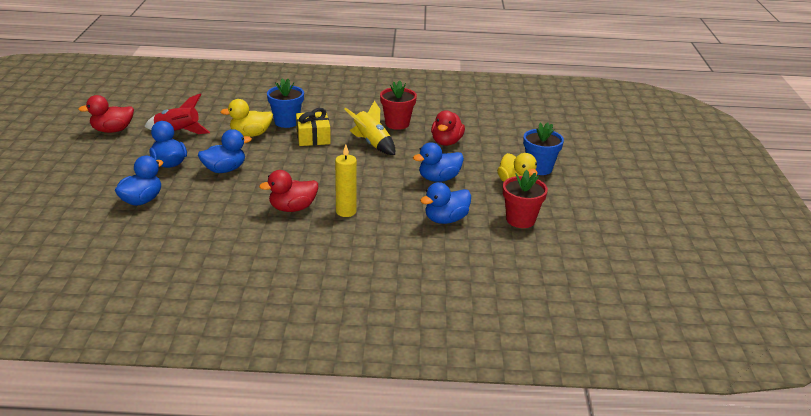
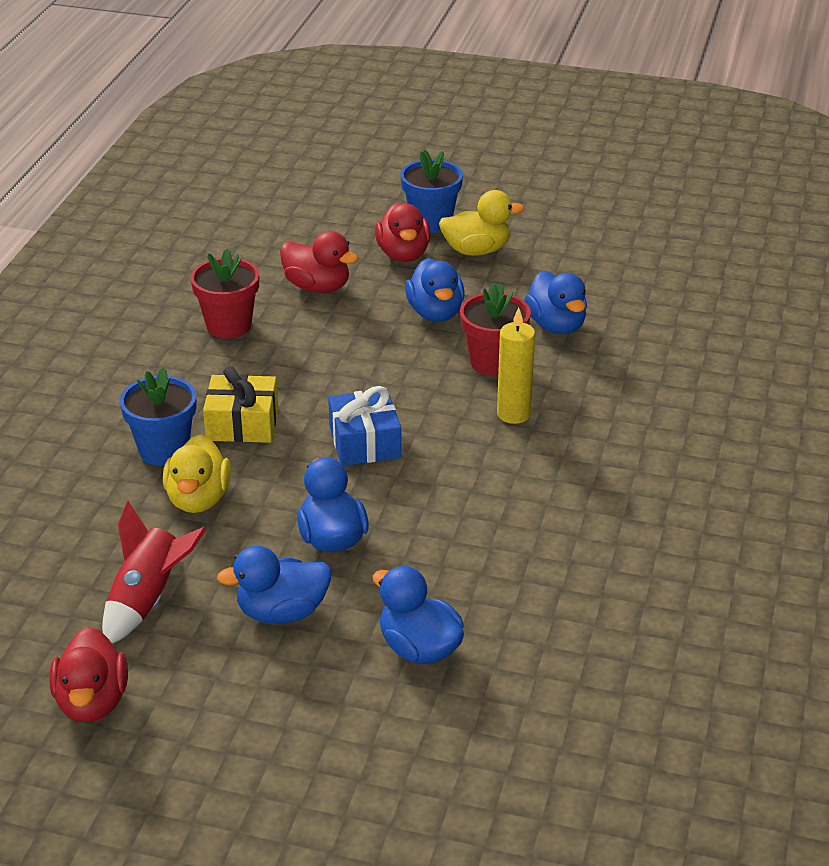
camera: 75 degrees left, 5 degrees up
(292, 208) = (490, 467): red duck -> red duck (403, 254)
(306, 170) = (365, 442): none -> blue gift
(372, 143) = (292, 361): yellow rocket -> none
(520, 220) = (570, 265): red flower pot -> red flower pot (493, 362)

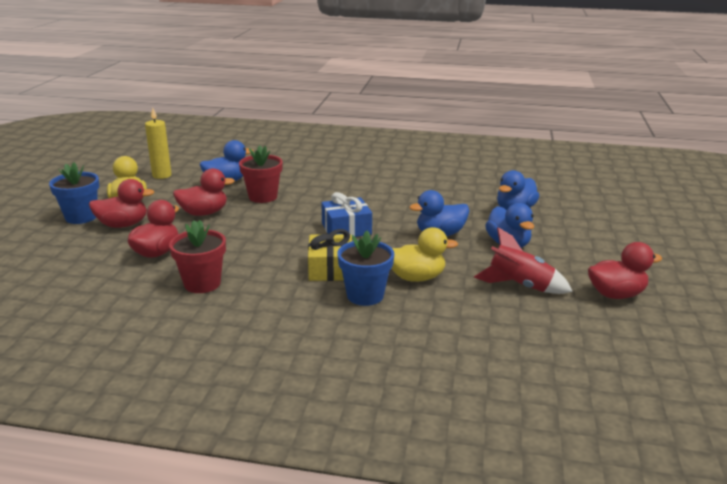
camera: 95 degrees left, 10 degrees down
(435, 313) = (204, 213): blue duck -> red duck
(513, 414) = (315, 191): yellow candle -> yellow candle (162, 175)

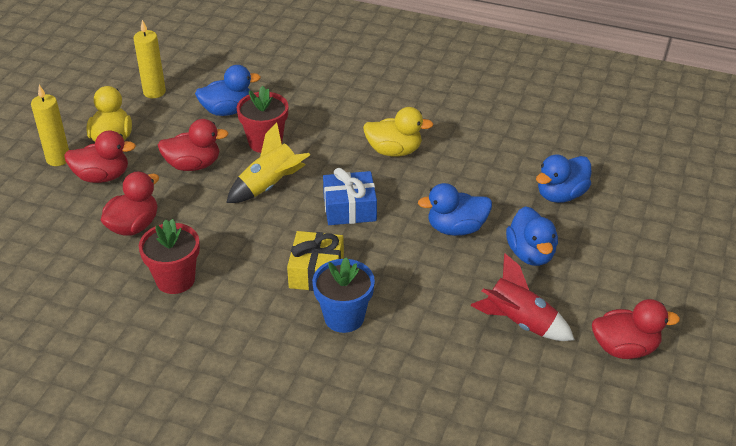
camera: 10 degrees right, 15 degrees up
(81, 217) = (58, 159): blue flower pot -> yellow candle
(273, 221) = (270, 186): none -> yellow rocket
(416, 277) = (408, 296): yellow duck -> yellow duck (394, 151)

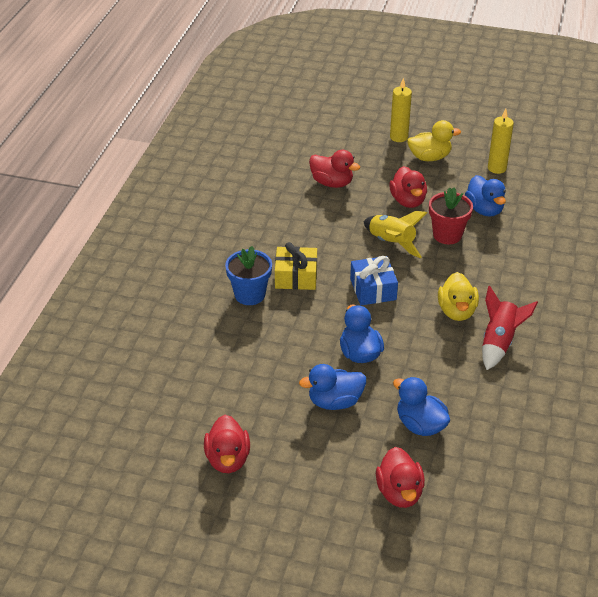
camera: 85 degrees right, 0 degrees up
(102, 176) = (383, 160): red duck -> red duck (399, 492)
(175, 280) = (279, 210): red flower pot -> none
(519, 322) = (252, 393): red rocket -> red rocket (499, 342)

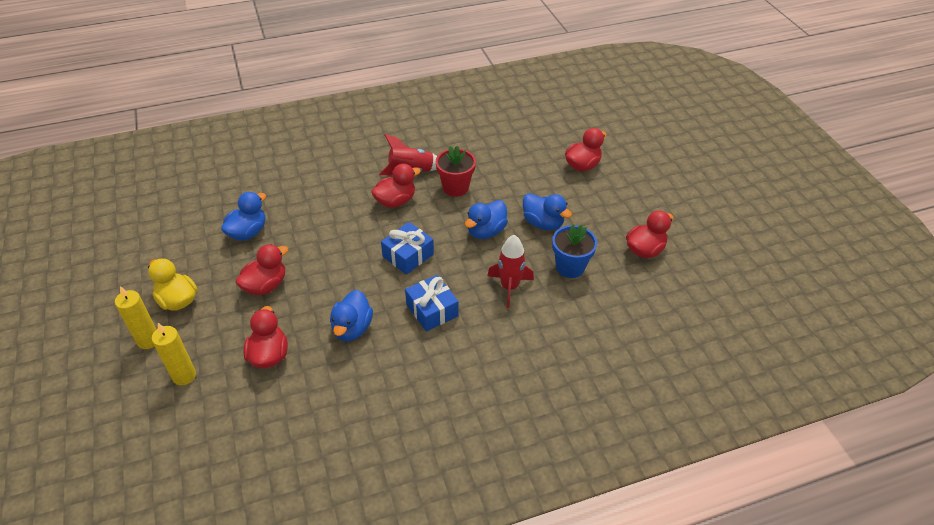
camera: 125 degrees left, 5 degrees up
(250, 295) = (480, 328): blue flower pot -> blue flower pot (570, 267)
(276, 334) = (509, 287): none -> red rocket
(296, 277) = (432, 310): yellow gift -> blue gift
(391, 243) = (338, 270): yellow rocket -> none
(420, 425) = (522, 177): blue duck -> blue duck (352, 328)
(447, 235) = (301, 241): red flower pot -> red flower pot (455, 187)
(456, 311) = (395, 201): yellow duck -> red duck
(497, 168) = (173, 247): yellow candle -> yellow candle (184, 376)

